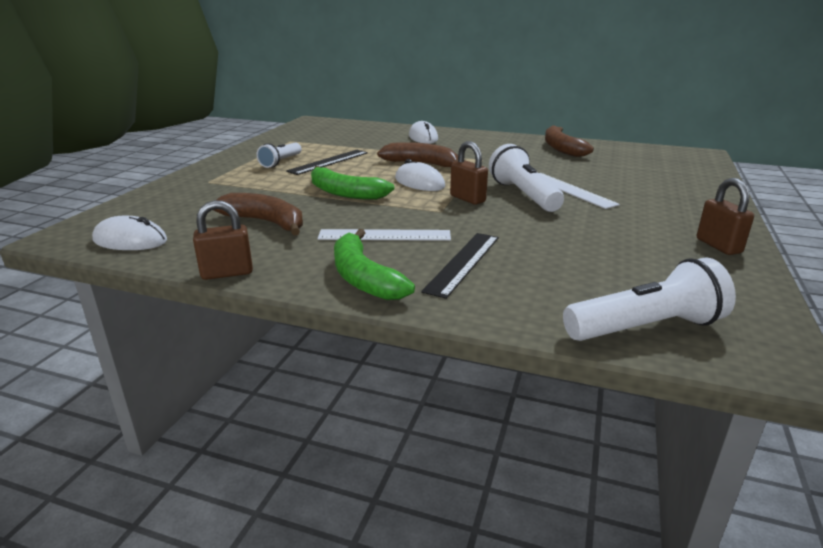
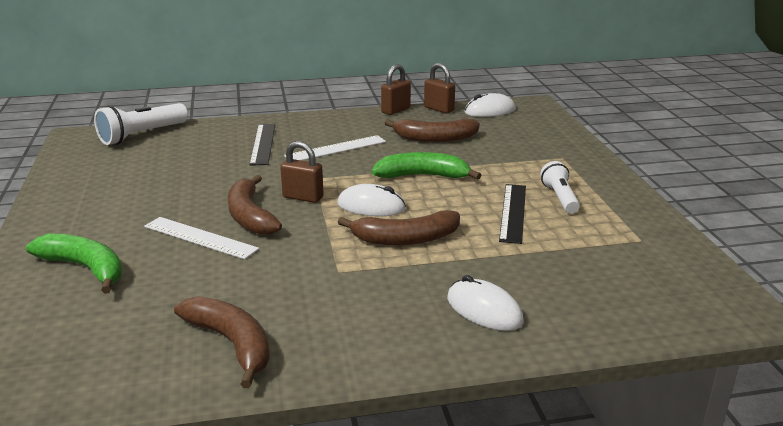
camera: 150 degrees right, 0 degrees up
(363, 278) = (316, 124): green banana -> green banana (85, 268)
(523, 195) = (250, 216): white flashlight -> brown banana
(718, 246) = (64, 199): brown padlock -> brown padlock (439, 109)

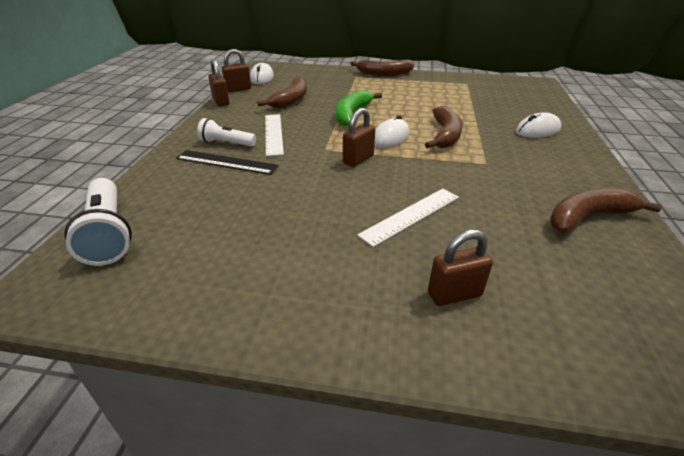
camera: 70 degrees left, 10 degrees up
(85, 268) = (454, 294): green banana -> brown padlock
(250, 216) = (380, 186): brown banana -> brown banana (384, 73)
(513, 212) = (422, 101): black ruler -> none
(559, 198) = (409, 88): white flashlight -> white flashlight (226, 143)

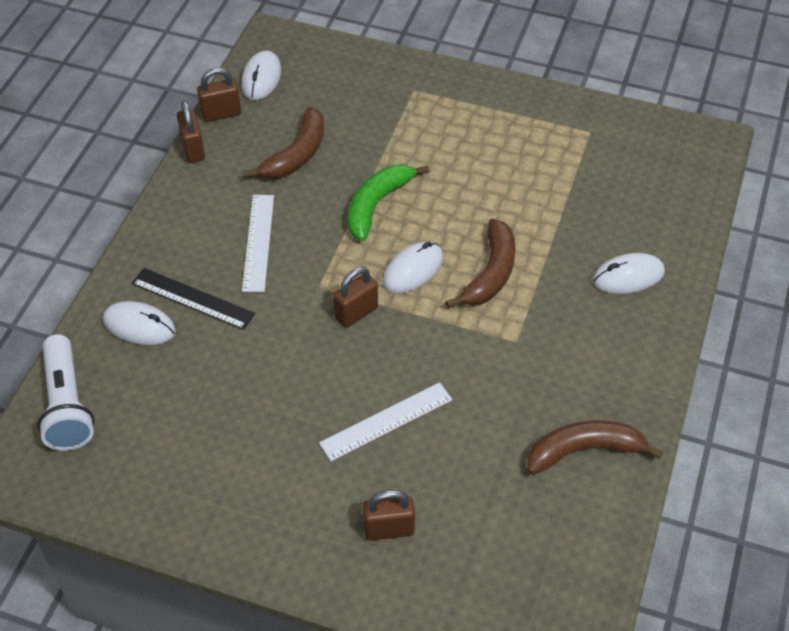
camera: 10 degrees right, 15 degrees up
(182, 179) = (139, 326): none -> white mouse
(226, 143) = (195, 257): white flashlight -> none
(384, 73) = (464, 84): brown banana -> none

